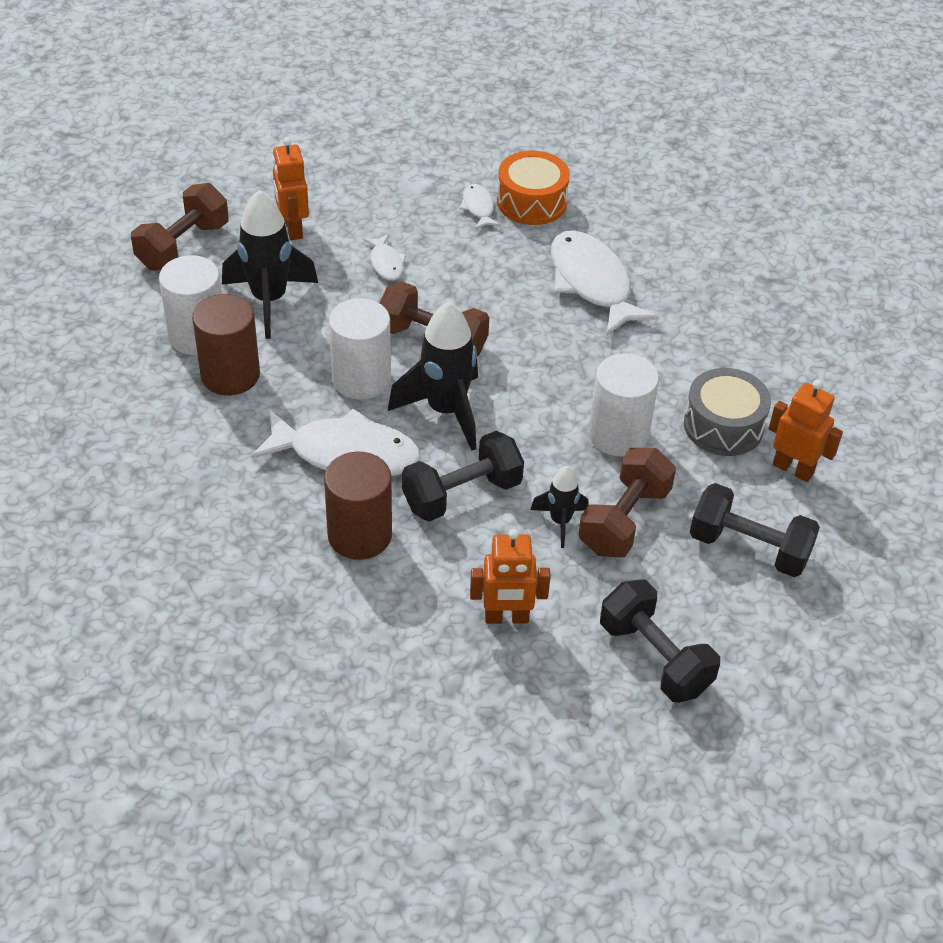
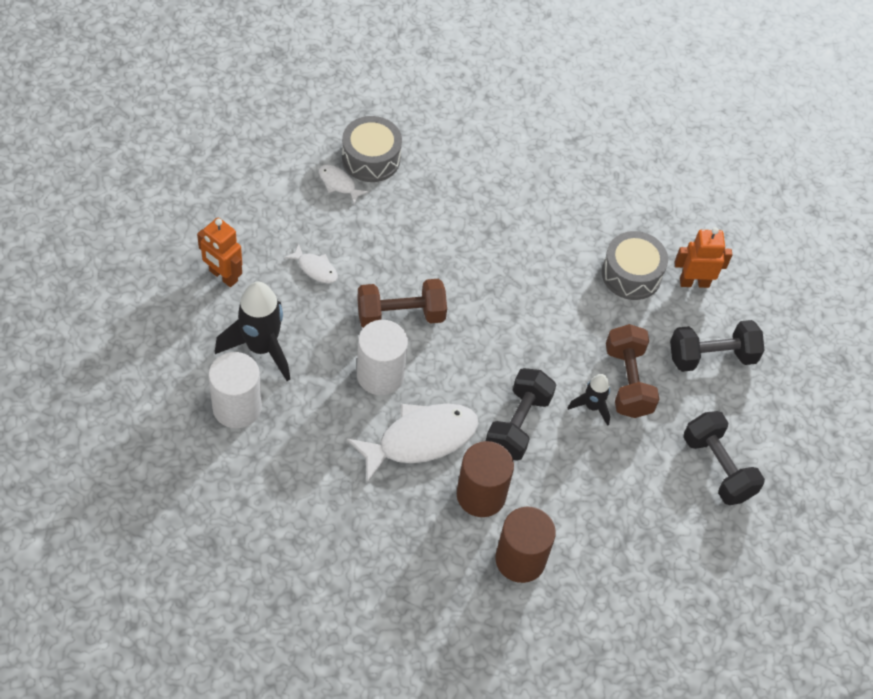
camera: 40 degrees left, 10 degrees up
(183, 246) = (156, 337): brown dumbbell -> none
(230, 375) = (289, 425): brown cylinder -> brown cylinder (520, 559)
(445, 411) = (455, 367): black rocket -> none
(506, 618) = (615, 496): orange robot -> none
(532, 202) = (371, 158): orange drum -> grey drum
(592, 283) = (466, 206): white fish -> none
(618, 435) = (575, 319): white cylinder -> none
(655, 657) = (718, 467): black dumbbell -> black dumbbell turned 45 degrees clockwise

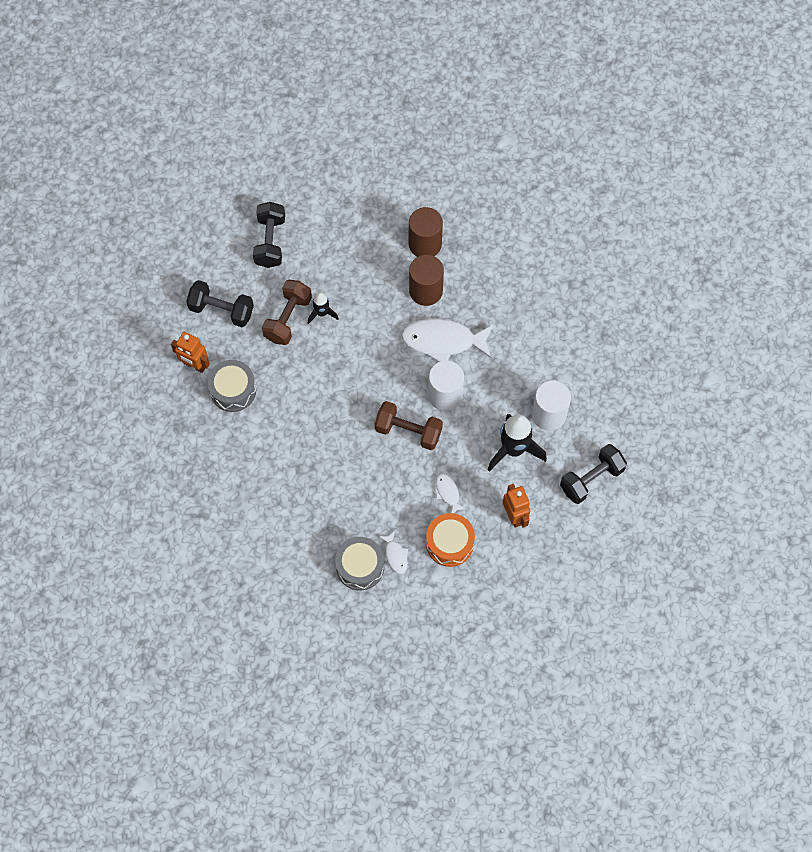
camera: 145 degrees left, 10 degrees up
(284, 218) = (449, 543): none -> orange drum
(518, 424) = (376, 323): black dumbbell -> black dumbbell (591, 479)

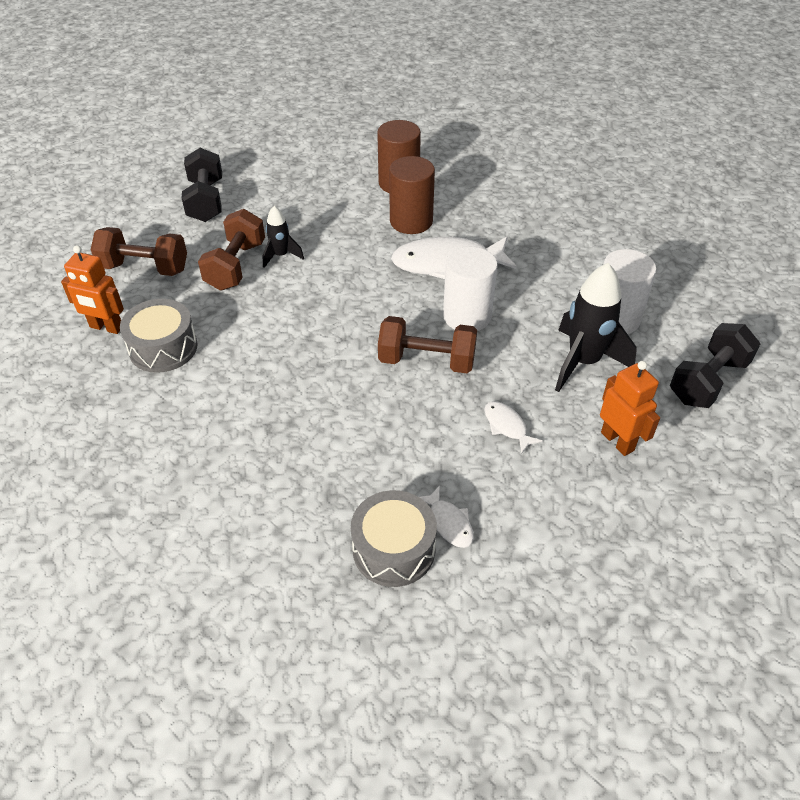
camera: 10 degrees left, 20 degrees down
(221, 310) = (144, 268): black dumbbell -> brown dumbbell
(449, 543) = (531, 492): orange drum -> none

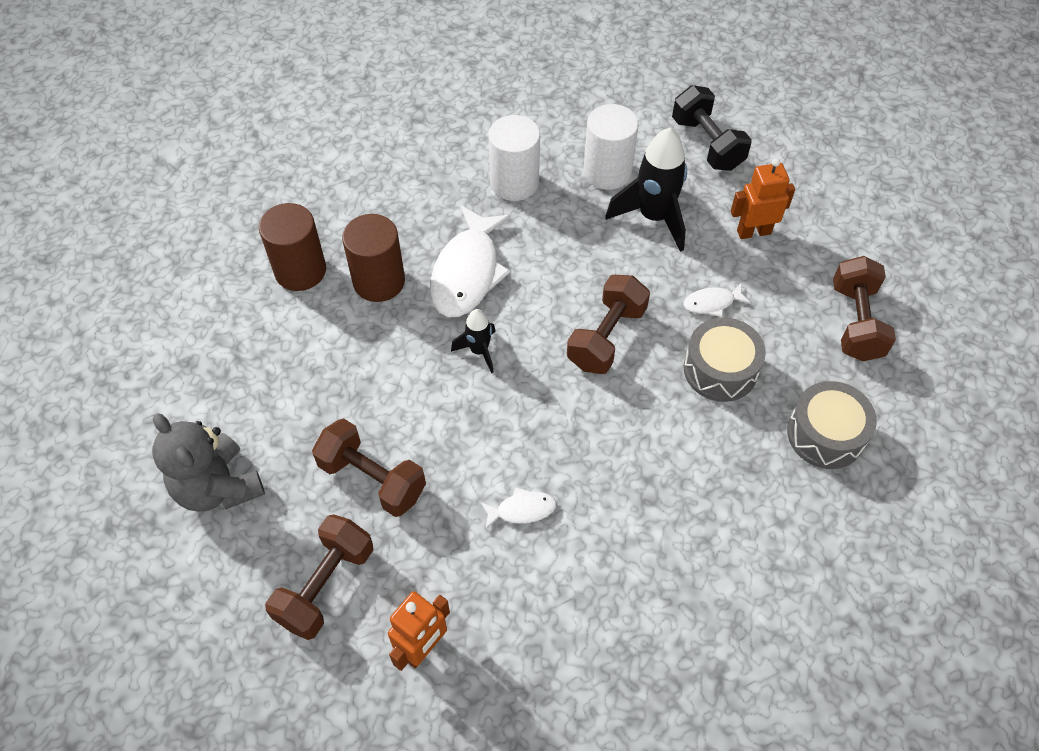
camera: 70 degrees left, 10 degrees up
(163, 347) = (487, 586): grey drum -> grey drum (720, 369)
(206, 201) = (218, 487): black dumbbell -> grey teddy bear
(281, 256) = (377, 426): black rocket -> black rocket (479, 351)
(449, 523) = (807, 384): white fish -> white fish (522, 510)
(467, 316) = (556, 283): white cylinder -> white cylinder (514, 183)
(551, 553) = (855, 322): none -> brown dumbbell

